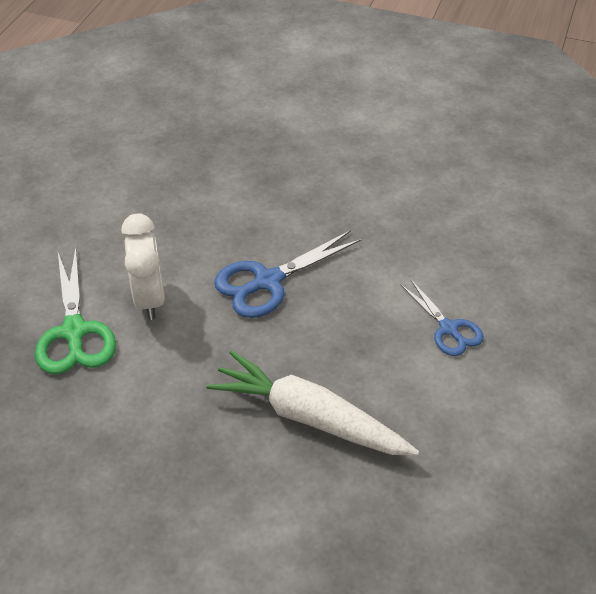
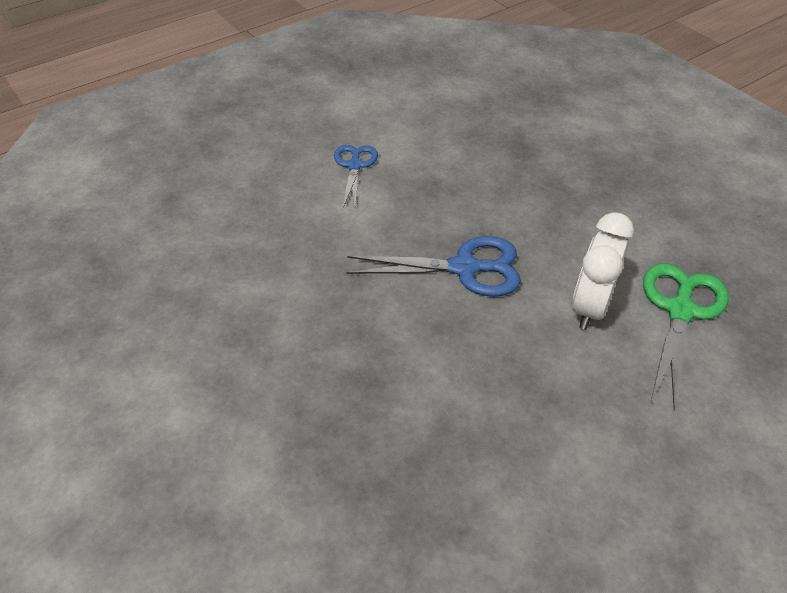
camera: 145 degrees left, 0 degrees up
(309, 417) = (511, 162): white carrot -> none

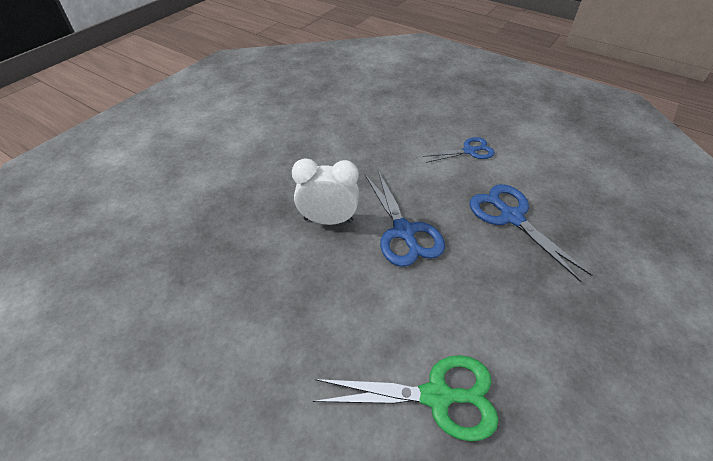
camera: 70 degrees right, 0 degrees up
(478, 176) = (511, 217): none -> blue scissors
(589, 307) = (404, 320): white clock -> white clock (328, 220)

